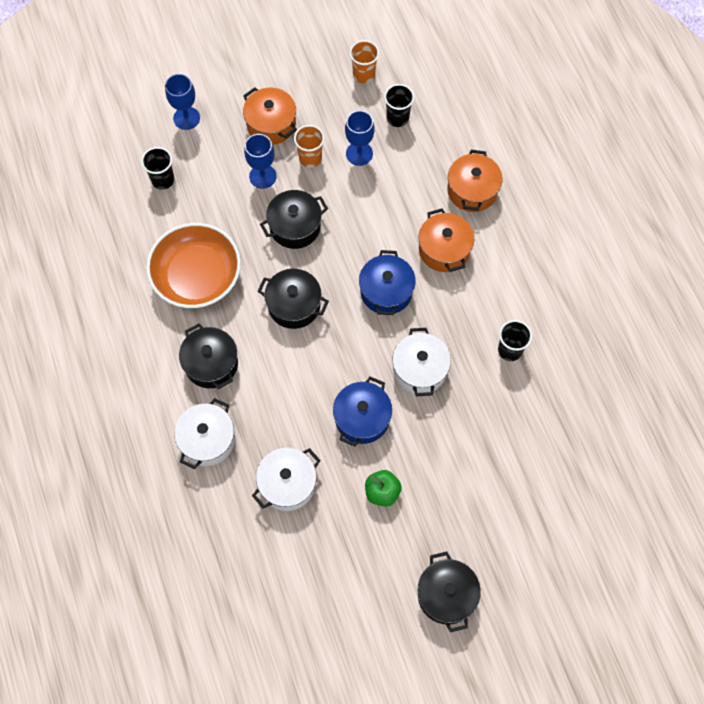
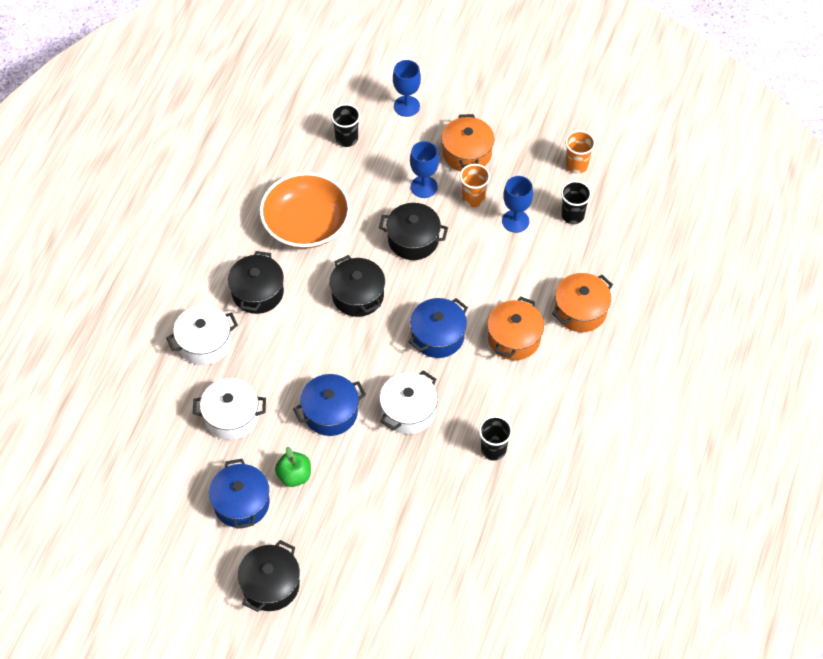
camera: 40 degrees right, 10 degrees down
(362, 548) = (241, 503): none -> blue pot

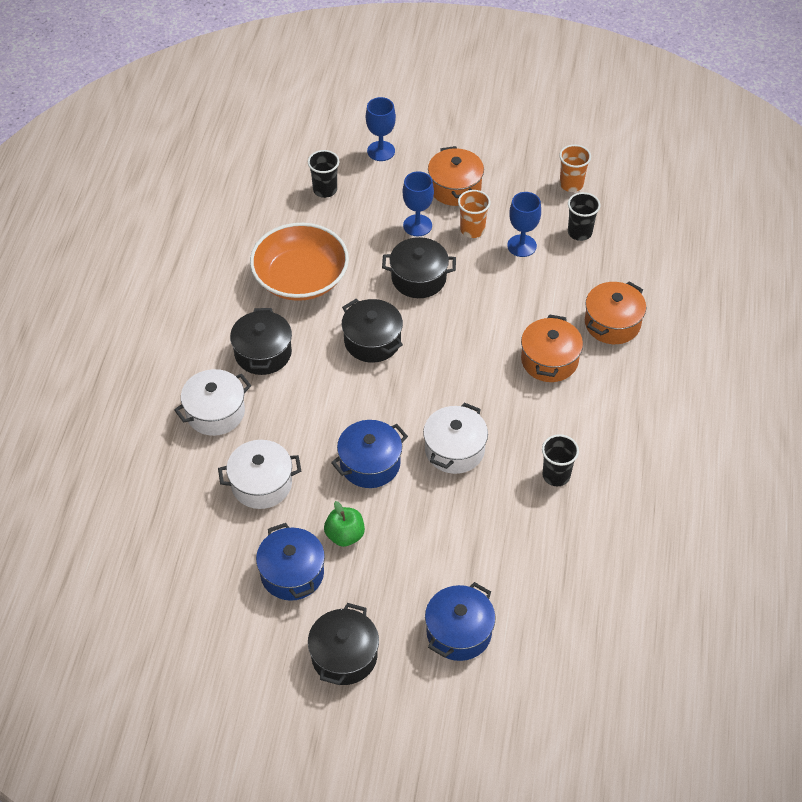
camera: 10 degrees left, 5 degrees down
(438, 336) = (468, 369): blue pot -> blue pot (459, 632)

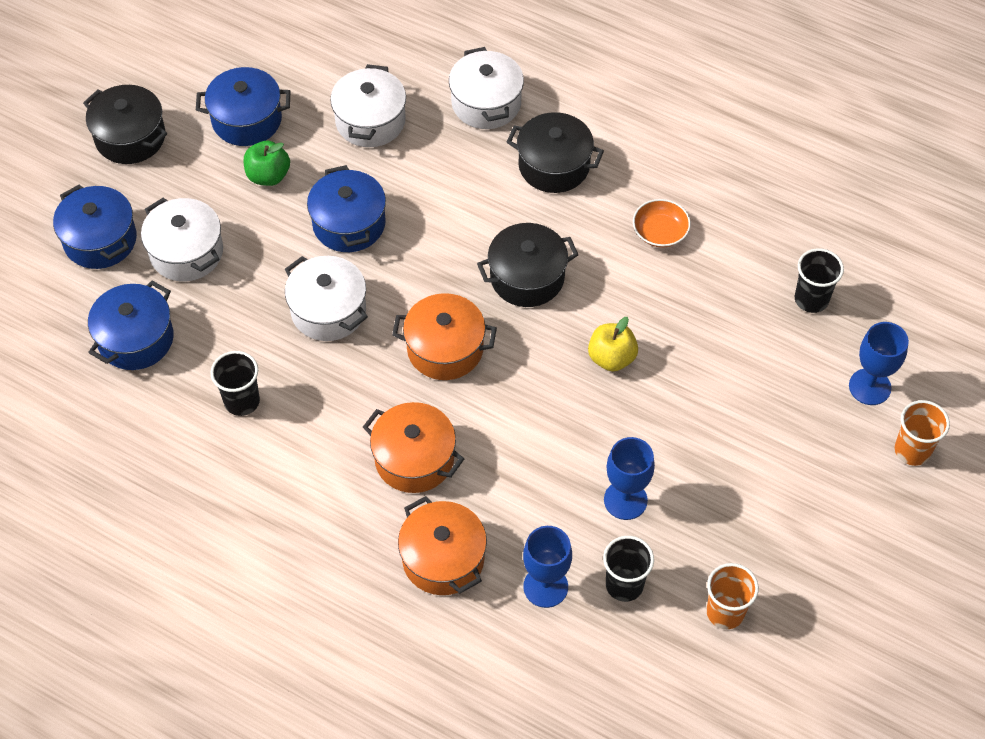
camera: 110 degrees right, 5 degrees up
(300, 278) = (660, 232): orange bowl -> orange bowl, size x0.44
(417, 225) = (708, 386): blue goblet -> blue goblet (545, 586)
(418, 278) = (611, 358): black pot -> yellow apple
(443, 564) = (186, 252): none -> white pot
(455, 188) = (766, 455): orange pot -> orange pot (445, 349)
(472, 230) = (677, 449): orange cup -> orange cup (912, 450)
(538, 566) = (136, 339): none -> blue pot

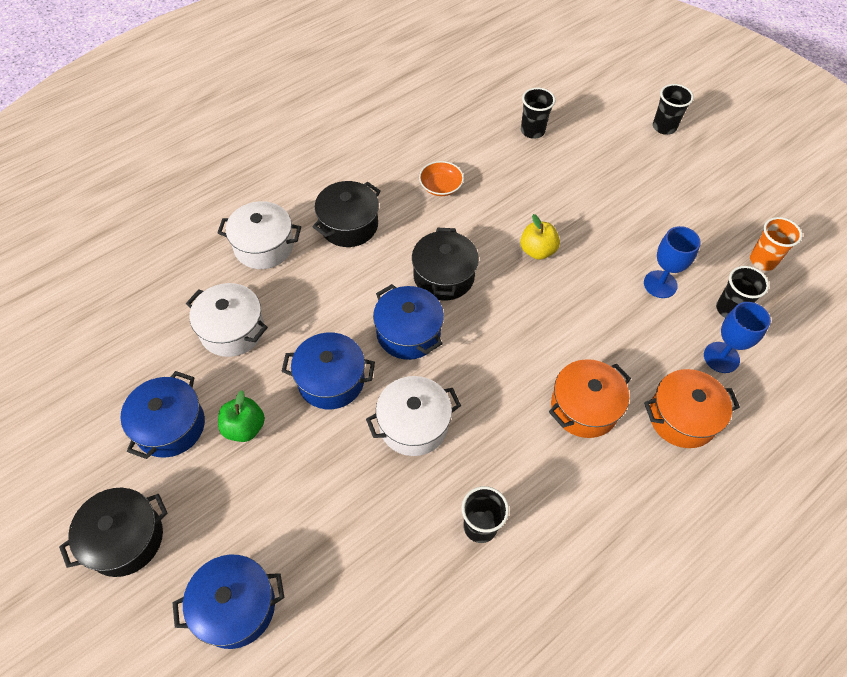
camera: 70 degrees left, 0 degrees up
(136, 339) = (372, 605): blue pot -> blue pot (408, 333)
(186, 252) = (293, 526): white pot -> none
(445, 349) = (487, 352): orange pot -> none
(869, 387) = (610, 128): blue goblet -> none
(912, 450) = (664, 127): orange cup -> black cup

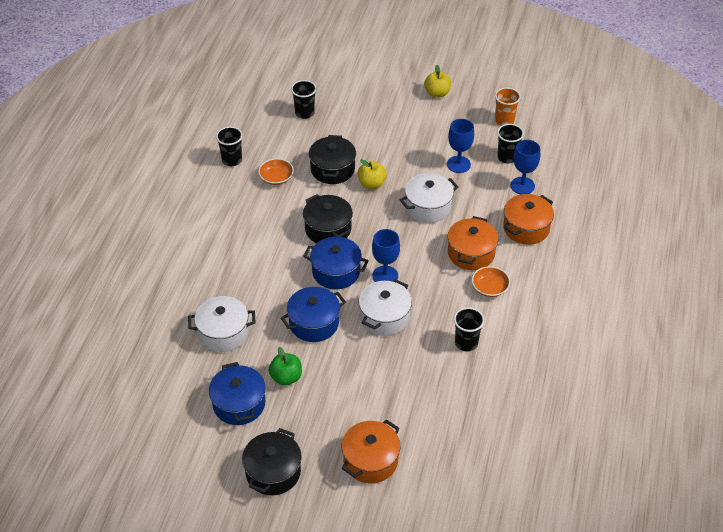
camera: 35 degrees left, 10 degrees down
(236, 607) = (370, 460): blue pot -> orange pot
(264, 246) = (194, 275): white pot -> white pot (428, 207)
(349, 225) = (238, 233): black pot -> black pot (332, 169)
(458, 372) = (385, 276): none -> blue goblet
(570, 469) = (490, 288): none -> orange bowl
(664, 127) = (385, 69): black cup -> black cup (232, 160)
(703, 184) = (437, 93): none -> yellow apple

